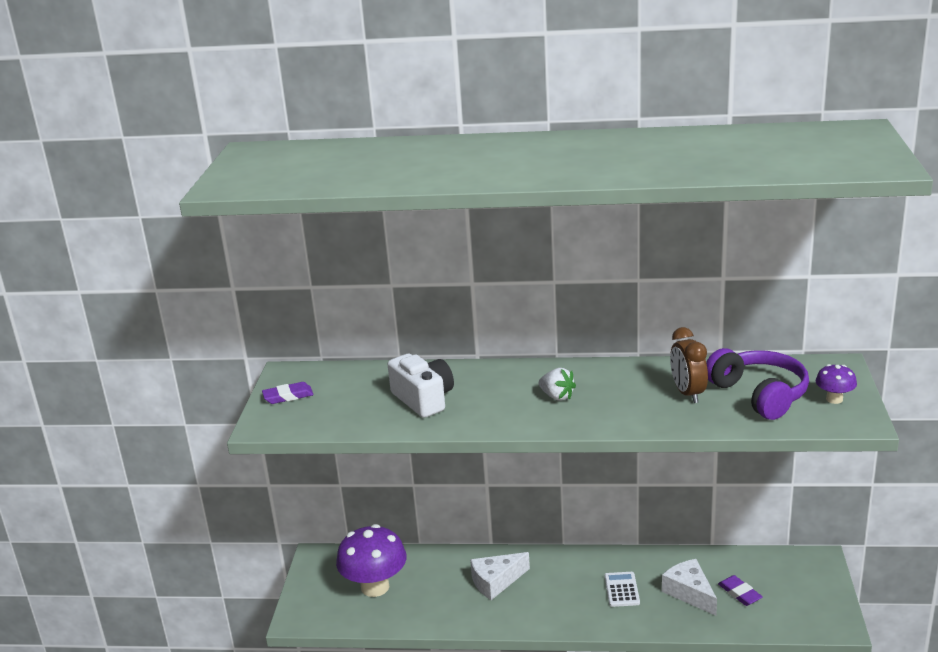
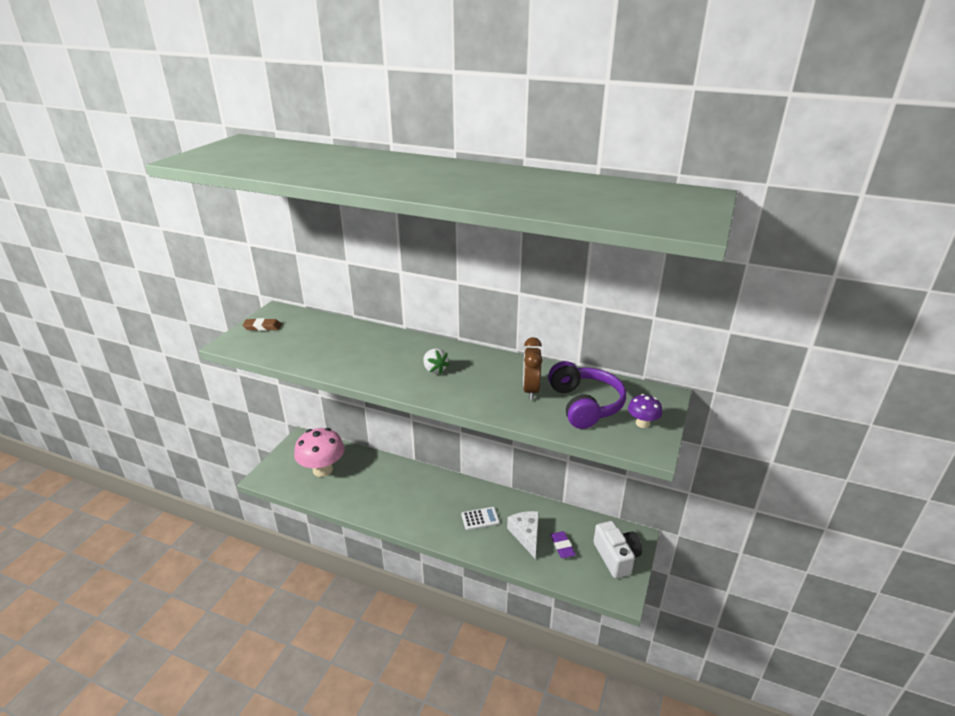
camera: 15 degrees right, 5 degrees up
(288, 396) = (262, 327): purple eraser -> brown eraser
(375, 587) = (322, 469): purple mushroom -> pink mushroom
(423, 399) = (344, 350): white camera -> white camera (616, 557)
(496, 582) = (400, 488): white cheese -> none
(621, 590) = (480, 519): white calculator -> white calculator turned 60 degrees clockwise

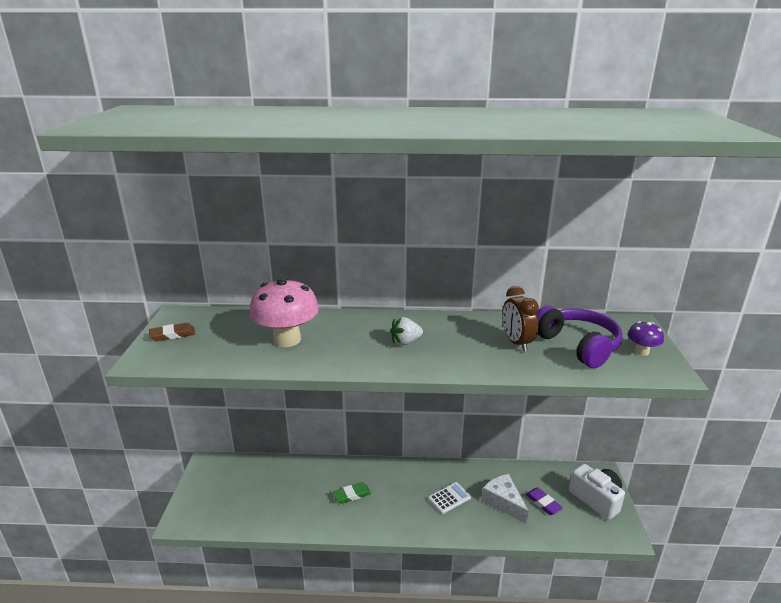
camera: 20 degrees left, 5 degrees down
(322, 469) = (250, 492): pink mushroom -> pink mushroom (287, 339)
(400, 493) = (352, 495): none -> green eraser
(434, 369) = (405, 342): white strawberry -> white strawberry turned 120 degrees clockwise

